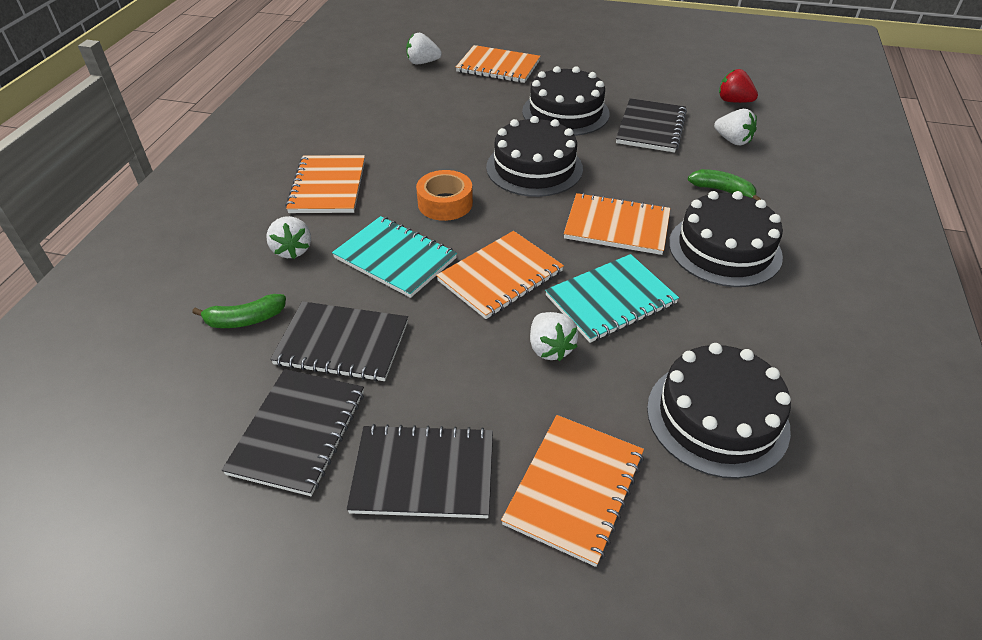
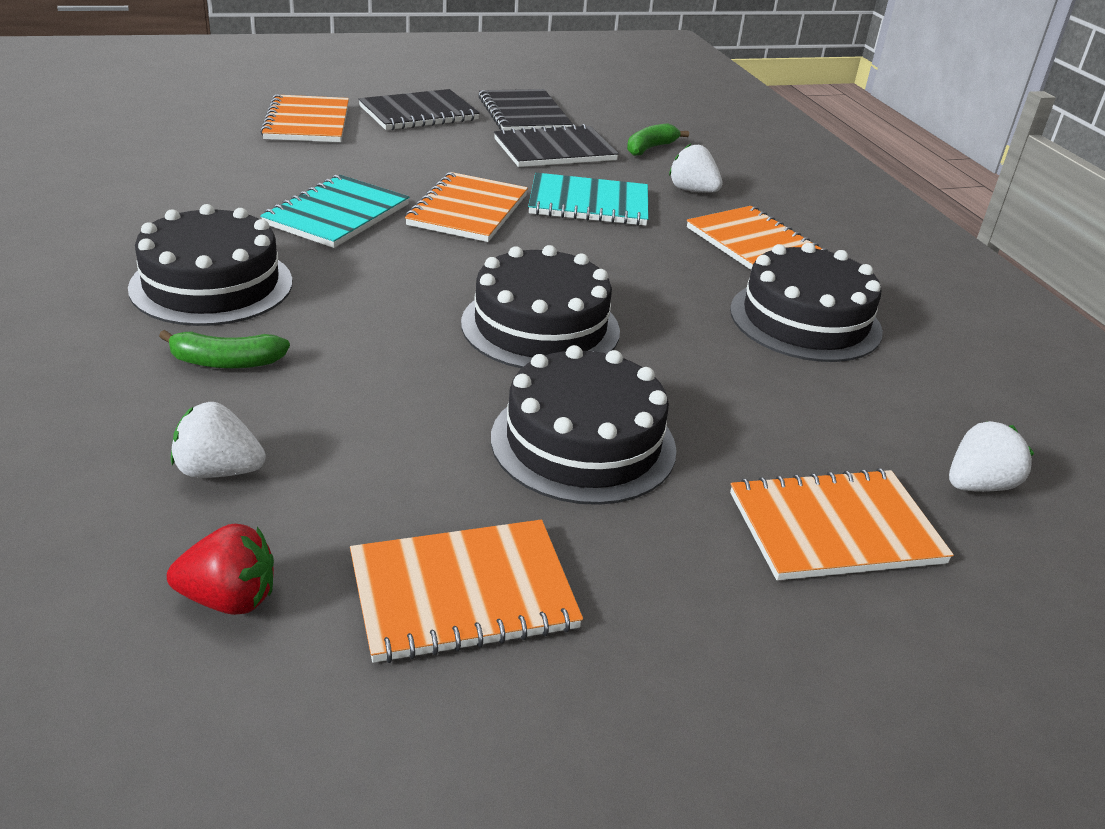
camera: 145 degrees right, 10 degrees down
(445, 203) = (603, 258): orange tape -> none
(550, 348) = (375, 175): white strawberry -> none
(617, 226) = (369, 280): orange notebook -> orange notebook (463, 593)
(651, 127) = (399, 455): black notebook -> none
(717, 417) = (202, 164): black cake -> black cake (805, 320)

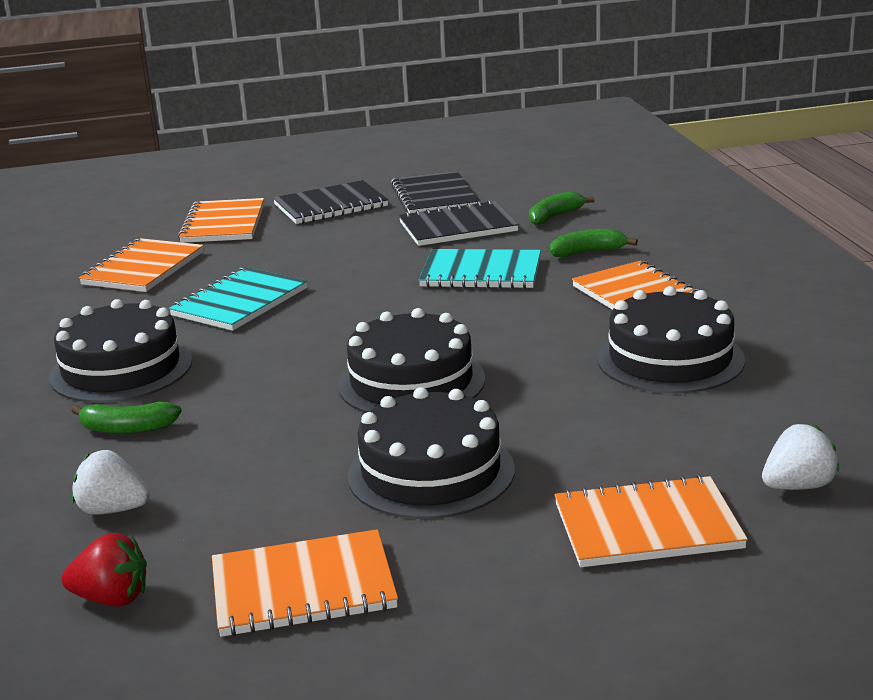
camera: 10 degrees right, 10 degrees down
(468, 210) = (362, 288): orange notebook -> orange notebook (143, 268)
(692, 191) = (588, 252): white strawberry -> green banana

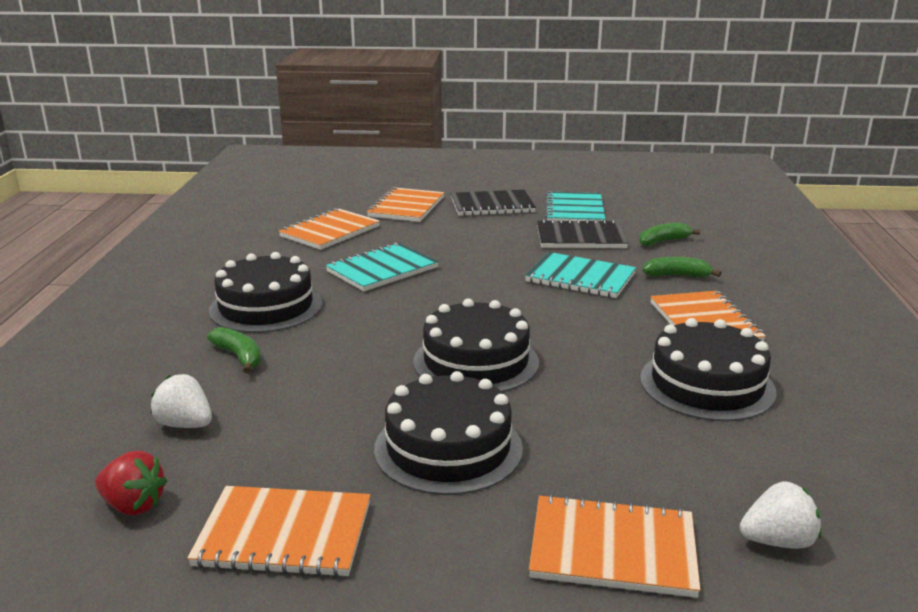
camera: 15 degrees right, 0 degrees up
(127, 429) = (239, 357): green banana -> green banana turned 150 degrees counterclockwise
(434, 196) = (574, 210): black notebook -> turquoise notebook

